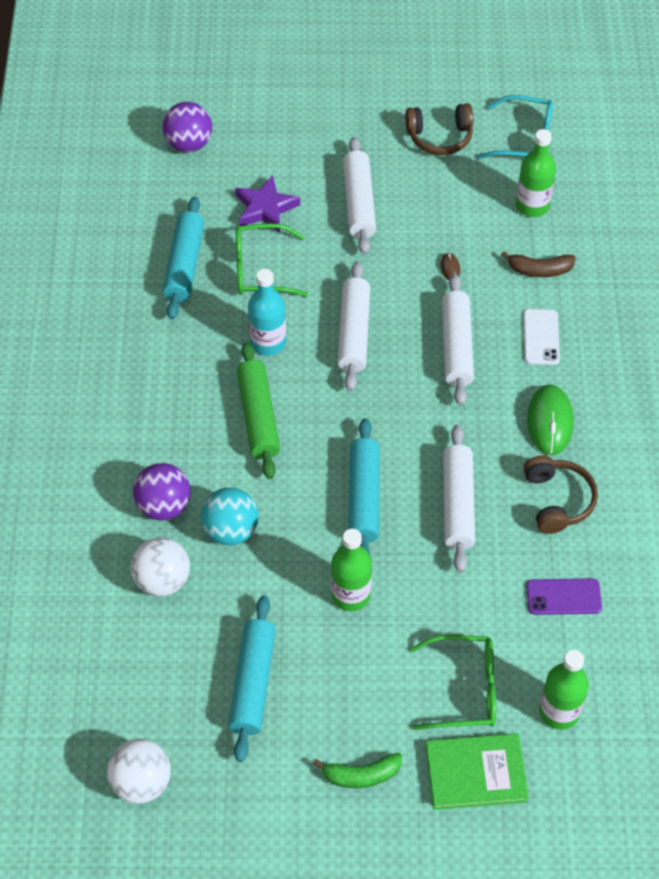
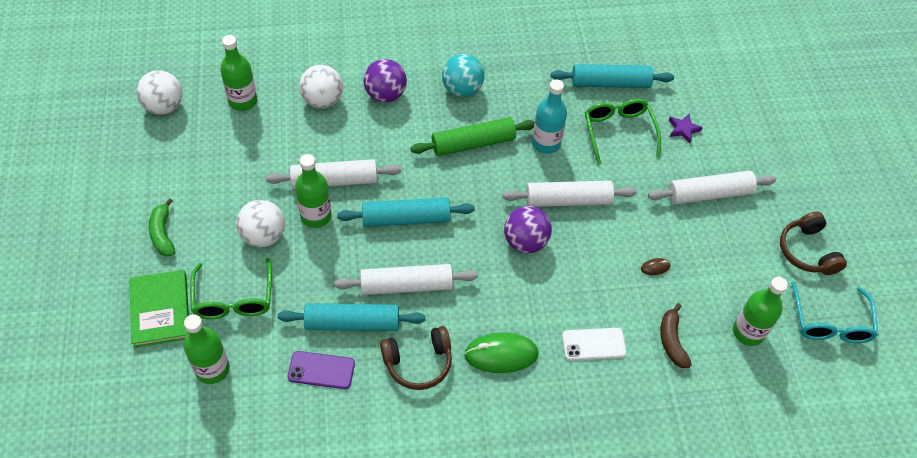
camera: 80 degrees right, 0 degrees up
(148, 679) = (243, 101): none -> green bottle
(189, 144) = (735, 73): purple ball -> purple ball (525, 242)
(231, 530) = (368, 136): turquoise ball -> turquoise ball (462, 89)
(252, 683) = (239, 161): turquoise rolling pin -> turquoise rolling pin (352, 323)
(265, 208) = (683, 129): purple star -> purple star, size x0.61
(375, 655) = (263, 236): none -> white ball
(456, 346) = (569, 276): white rolling pin -> white rolling pin (334, 181)
(563, 597) = (321, 370): purple phone -> purple phone turned 75 degrees counterclockwise

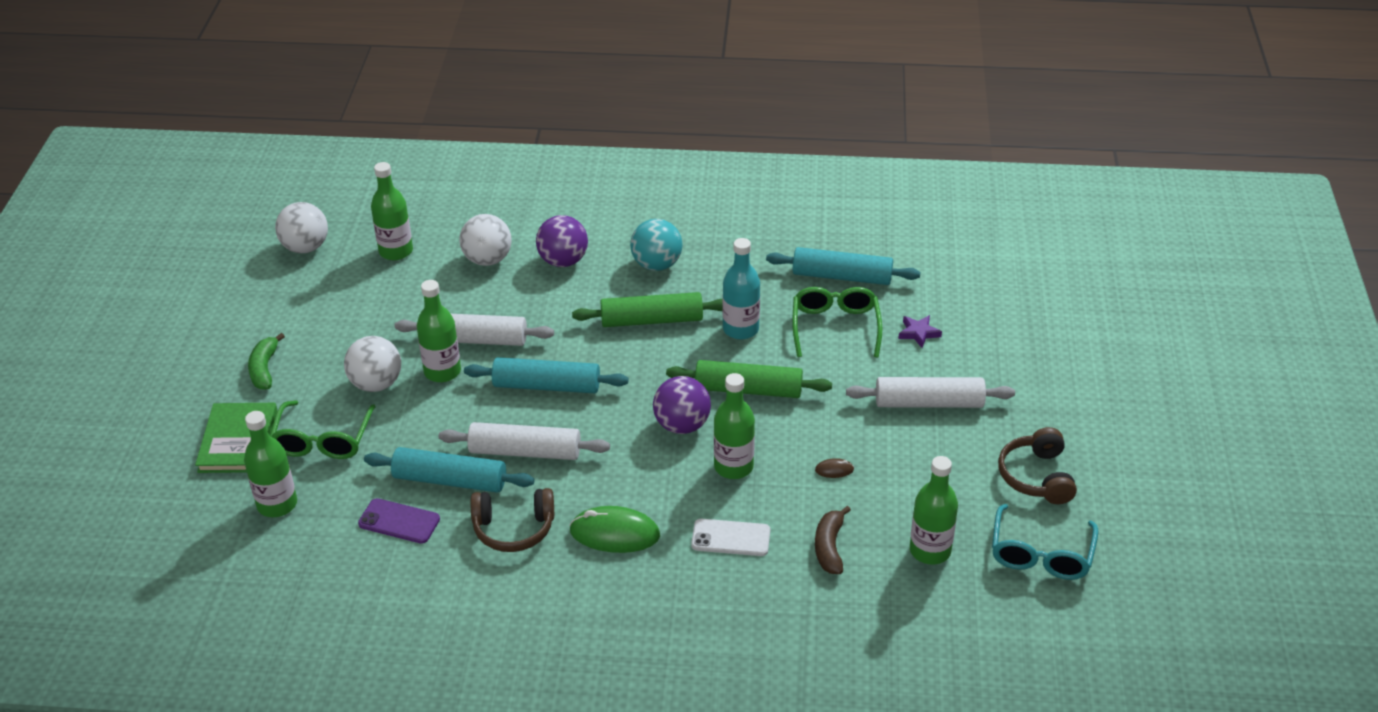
camera: 15 degrees right, 15 degrees down
(568, 200) = (748, 389): white rolling pin -> green rolling pin
(577, 276) = (733, 467): none -> green bottle

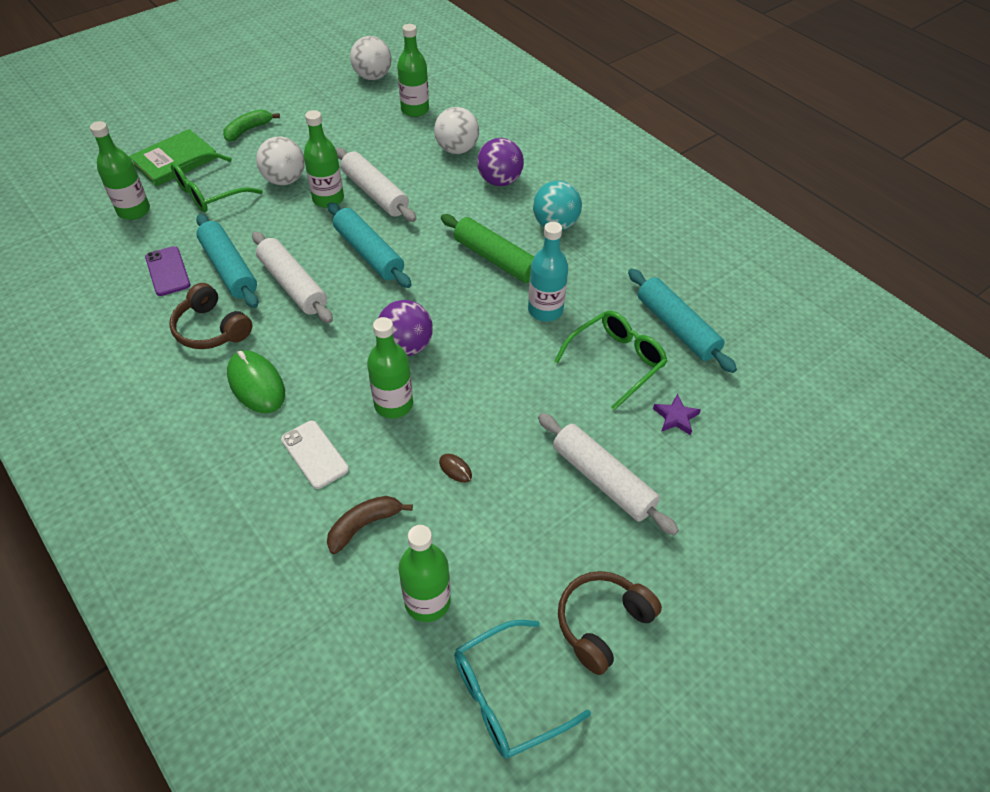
camera: 45 degrees right, 10 degrees up
(748, 389) = (486, 357): green rolling pin -> none

